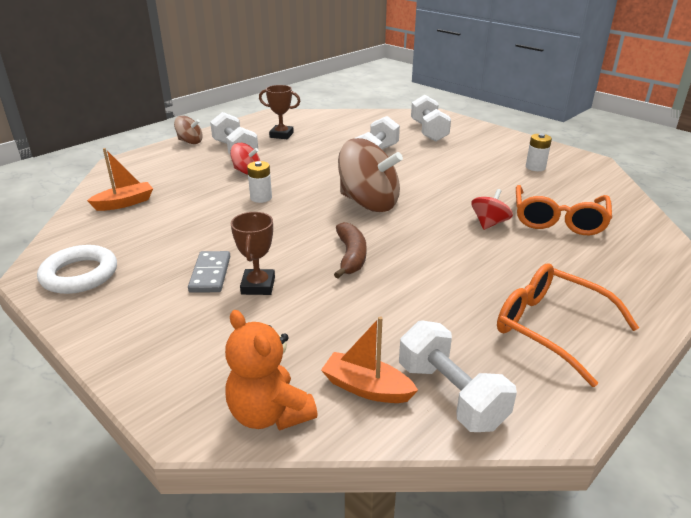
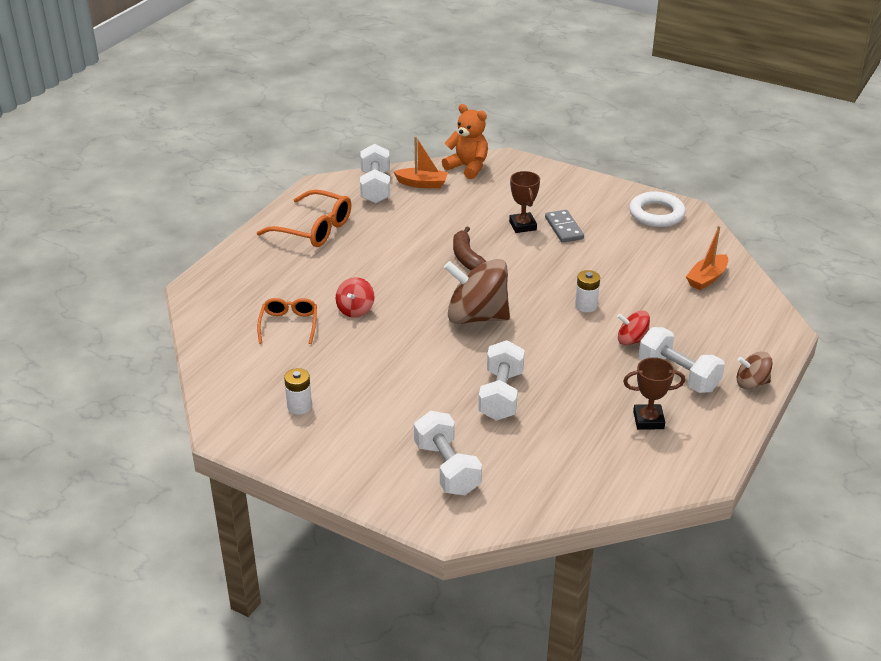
camera: 165 degrees right, 5 degrees up
(451, 395) = (375, 187): white dumbbell -> white dumbbell turned 45 degrees clockwise
(558, 220) = (289, 324): orange glasses -> orange glasses, size x0.64

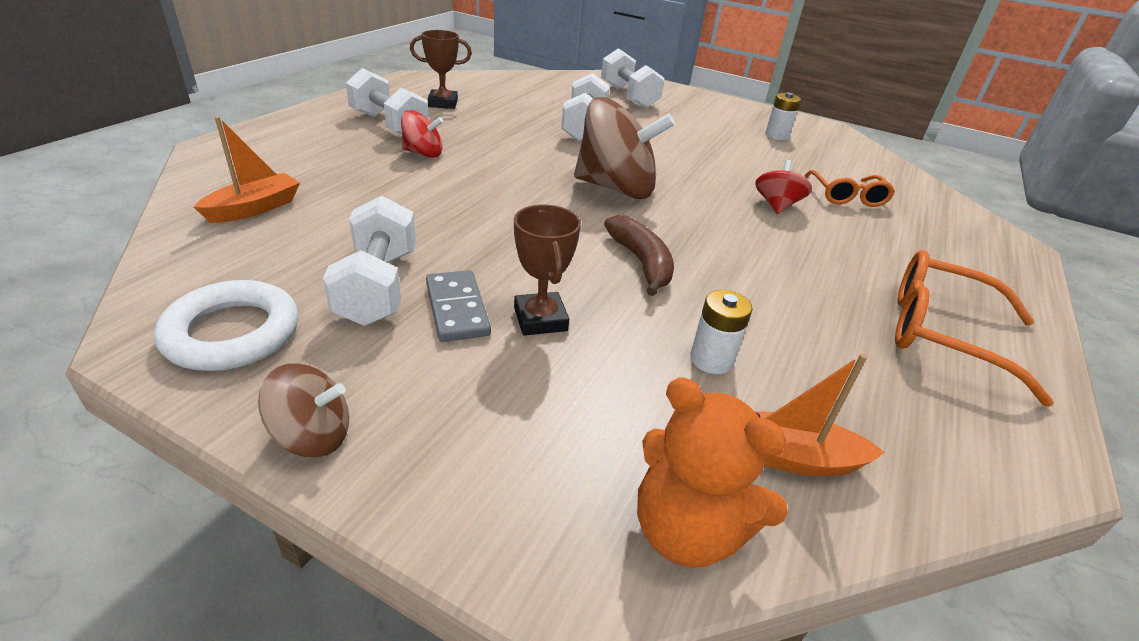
camera: 175 degrees right, 0 degrees up
(375, 187) = (902, 448): white dumbbell -> white dumbbell (378, 287)
(586, 306) = (466, 189): white battery -> white battery (711, 359)
(751, 383) = (313, 114): brown spinning top -> brown spinning top (313, 435)

